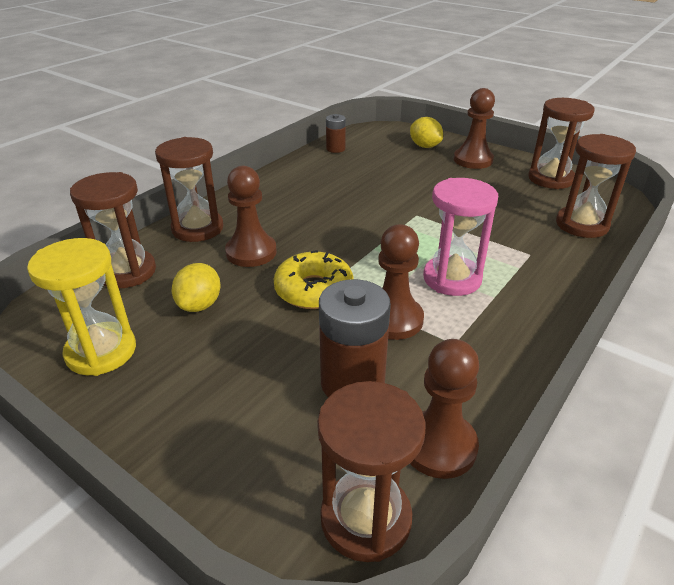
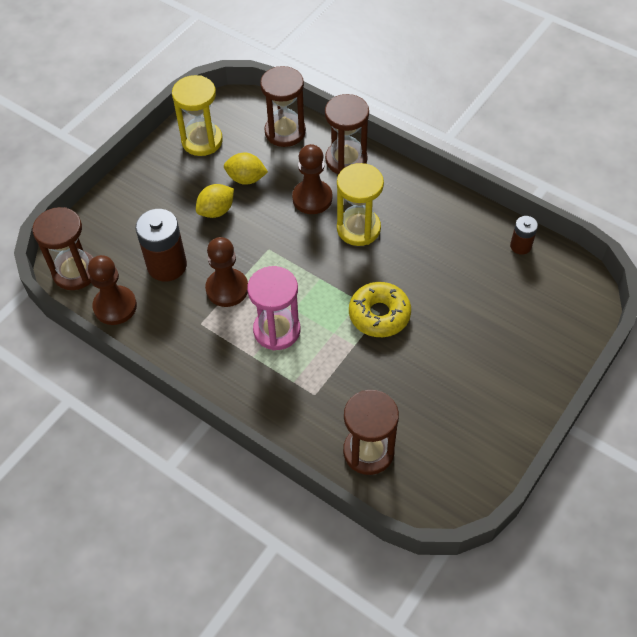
camera: 90 degrees right, 20 degrees up
(304, 223) = (358, 228): none -> yellow hourglass
(314, 290) = (262, 241): yellow donut -> yellow donut (379, 314)
(425, 146) = (542, 331): yellow lemon -> yellow lemon (216, 211)
(473, 160) = (511, 376): brown pawn -> none
(550, 179) = (470, 448): brown hourglass -> none

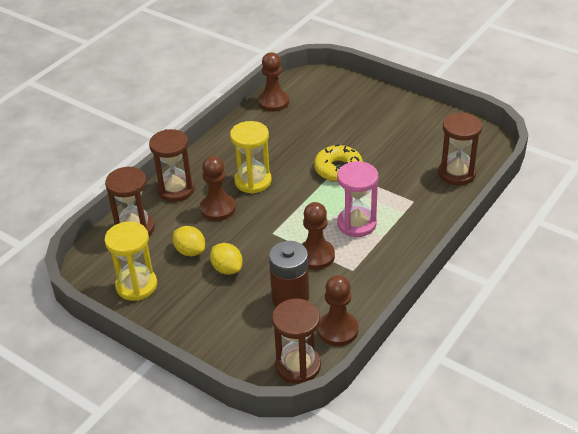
camera: 90 degrees left, 15 degrees down
(246, 179) = (190, 251): yellow lemon -> yellow lemon turned 60 degrees counterclockwise
(520, 246) = (273, 102): brown battery -> brown pawn

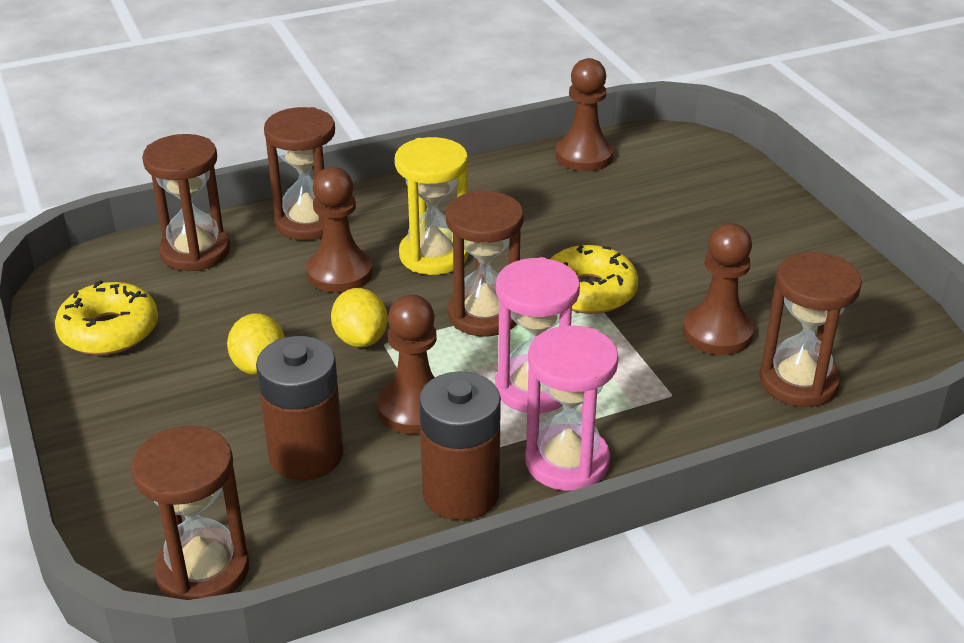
camera: 30 degrees right, 5 degrees down
(136, 285) = (109, 331): yellow hourglass -> yellow donut
(190, 251) = (234, 316): yellow lemon -> yellow lemon (360, 339)
(303, 200) = (484, 314): none -> brown hourglass
(338, 330) = (326, 545): brown pawn -> brown pawn (717, 332)
(370, 282) = (461, 493): none -> brown battery
(399, 249) = (567, 462): none -> pink hourglass

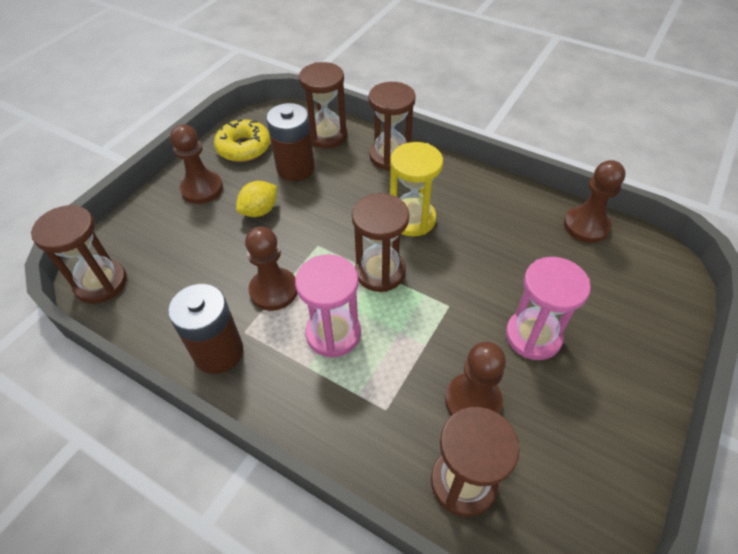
camera: 55 degrees right, 15 degrees up
(306, 455) = (205, 269): brown battery -> brown battery (295, 168)
(340, 273) = (360, 193): brown pawn -> brown pawn (202, 189)
(360, 339) = (312, 234): yellow lemon -> none
(567, 462) = (279, 388): pink hourglass -> pink hourglass (533, 336)
(589, 291) = (449, 308): yellow donut -> none

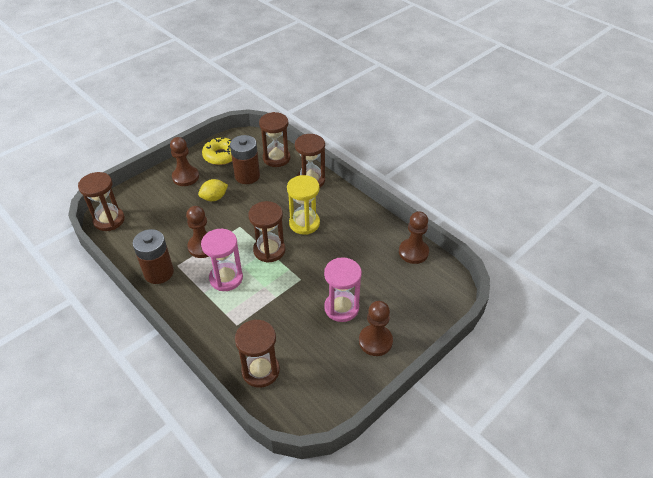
camera: 15 degrees right, 5 degrees down
(473, 401) = (287, 333): brown pawn -> brown pawn (375, 341)

